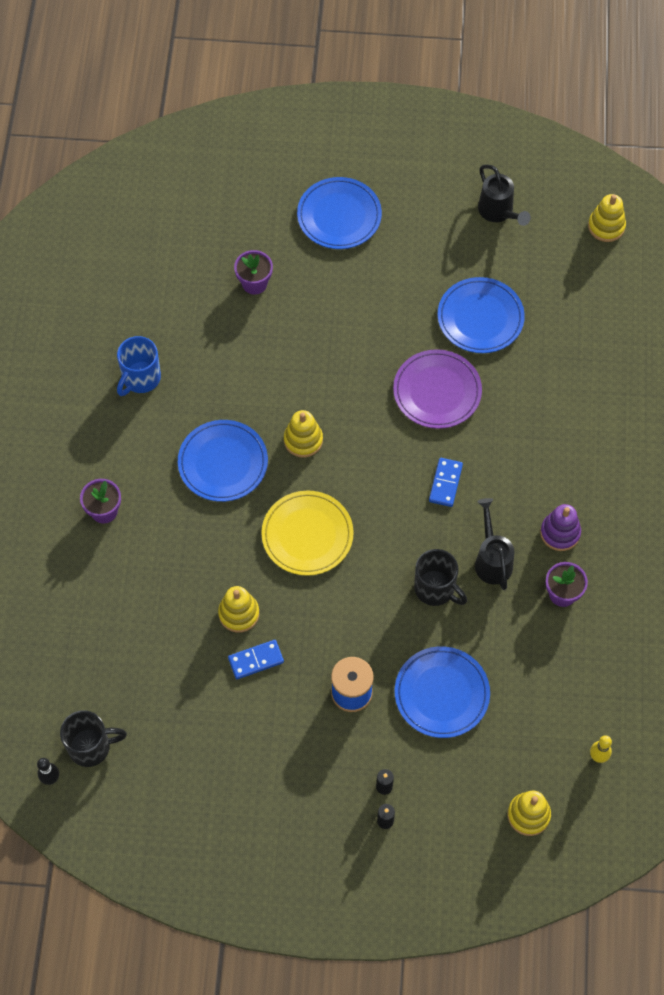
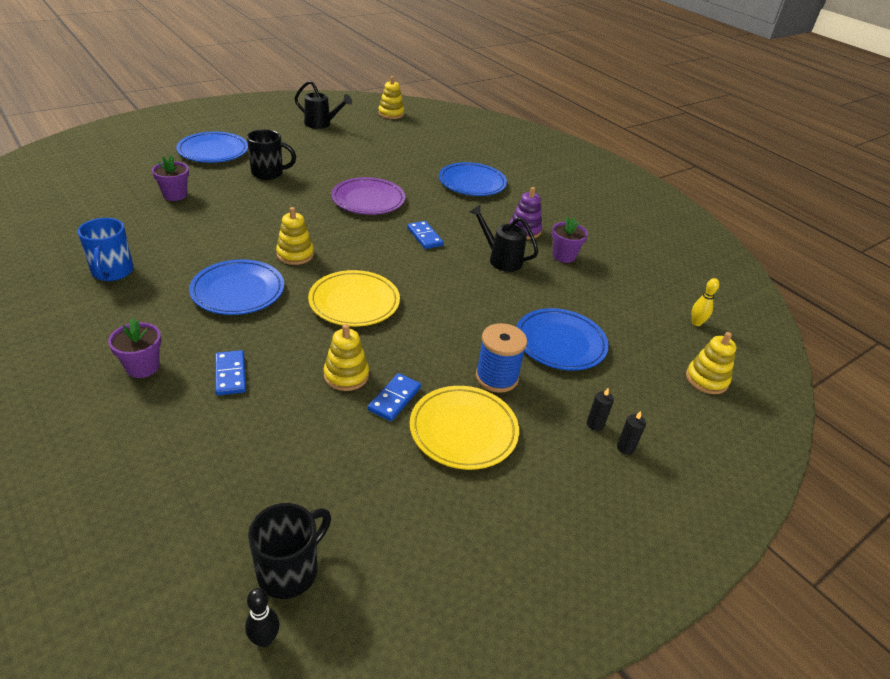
camera: 45 degrees left, 25 degrees down
(158, 558) = (230, 374): none -> blue domino
(280, 722) = (463, 430): none -> yellow plate
(435, 589) = (483, 289): black mug -> black mug (268, 173)
(480, 318) = (359, 163): blue plate -> blue plate (472, 183)

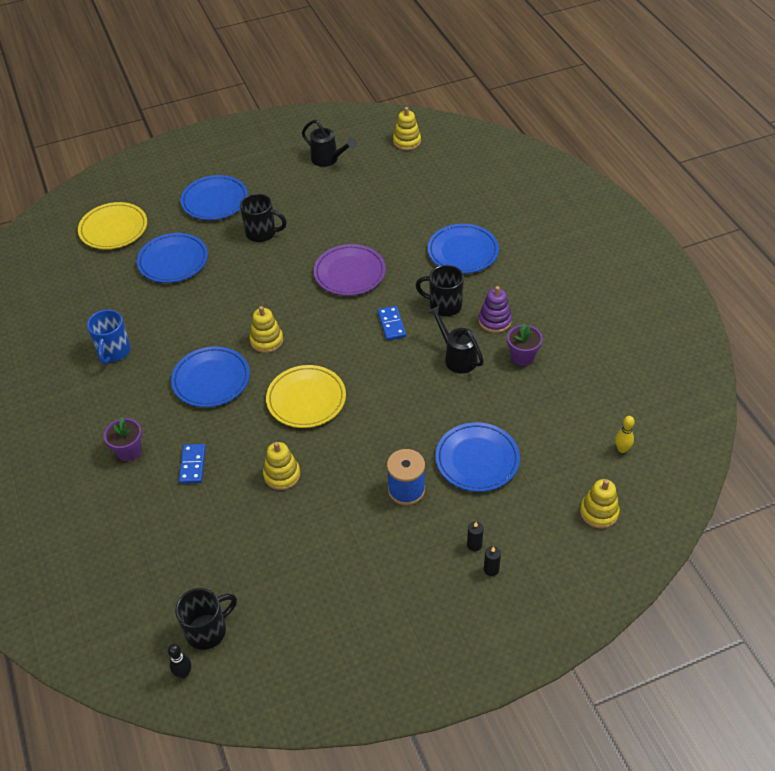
camera: 20 degrees right, 10 degrees up
(175, 195) = (173, 261): purple flower pot -> blue plate
(394, 399) = (315, 502): blue domino -> none
(463, 430) = (362, 537): yellow plate -> yellow plate (113, 229)
(471, 221) = (444, 305): none -> black mug

